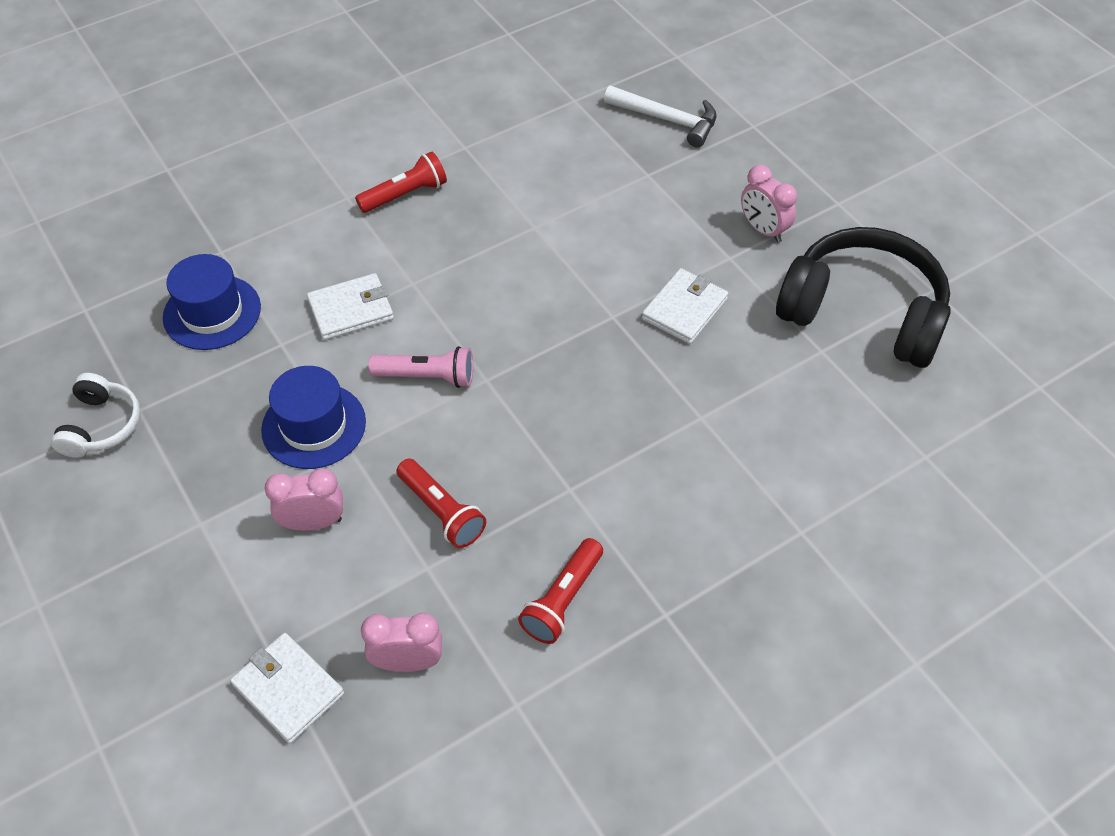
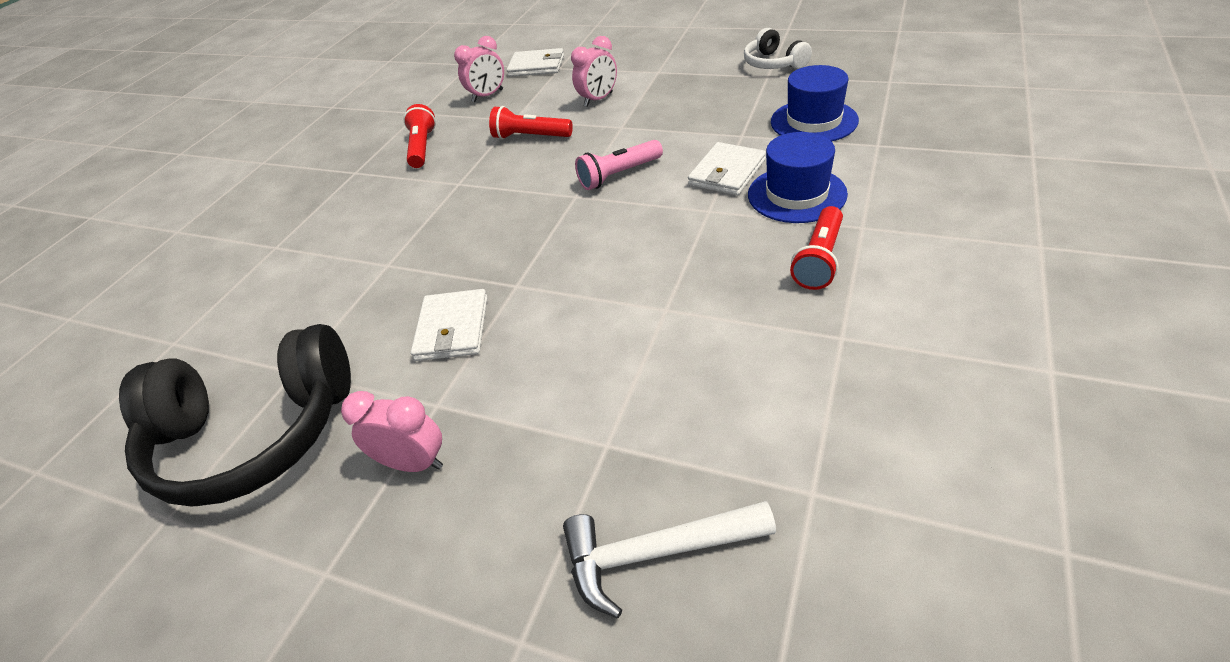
camera: 150 degrees right, 10 degrees down
(314, 426) = (657, 122): blue hat -> blue hat (796, 194)

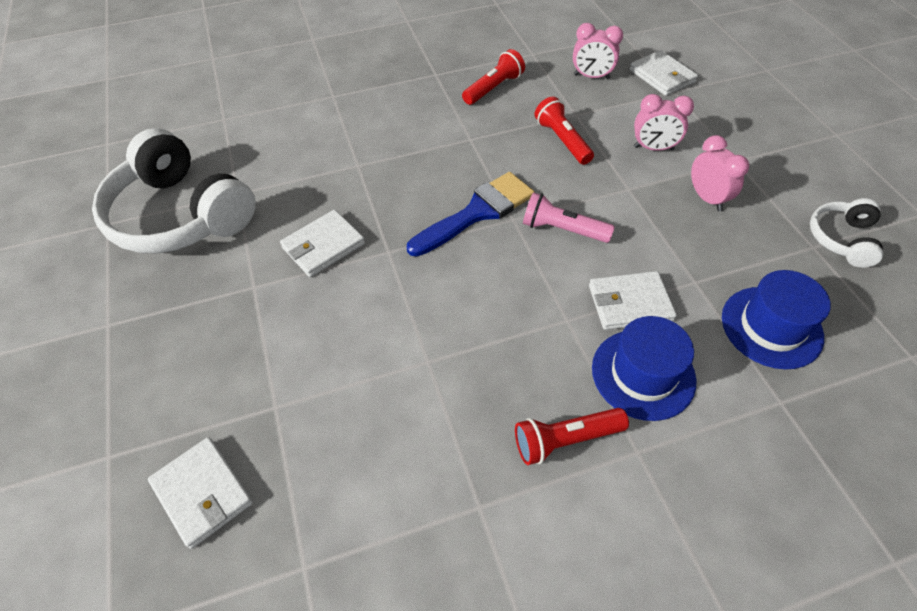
camera: 45 degrees right, 10 degrees up
(255, 435) = (180, 215): black headphones -> white headphones
(413, 463) = (202, 309): pink clock -> pink clock (706, 198)
(543, 212) = (477, 212): none -> blue brush
(655, 553) = (203, 493): white hammer -> white wallet

